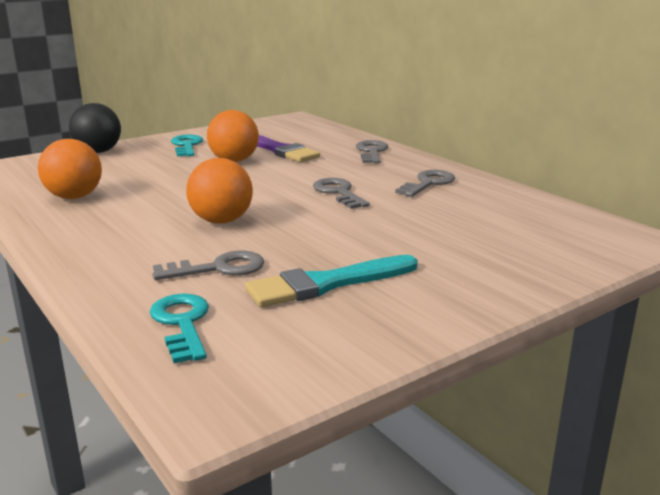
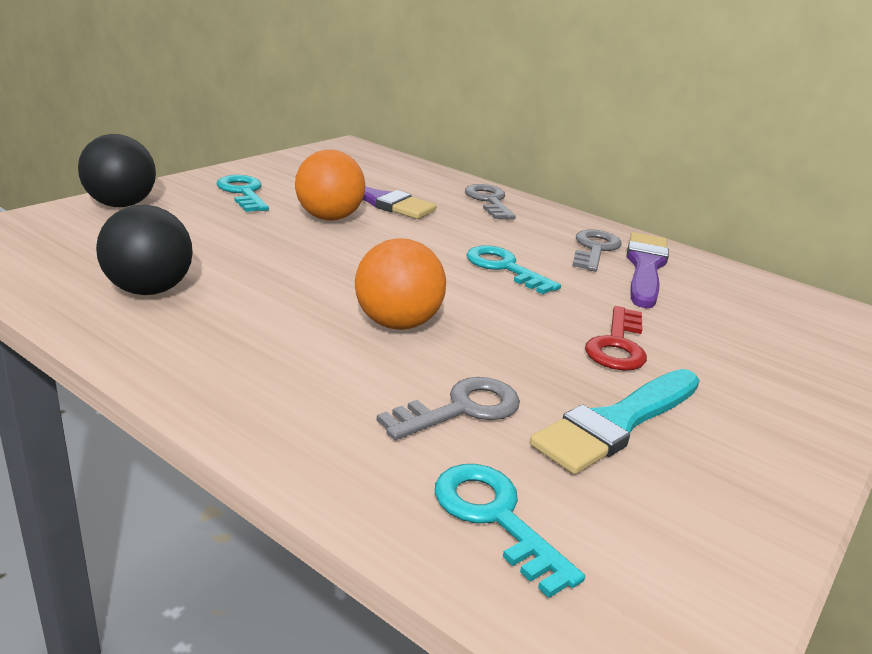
camera: 20 degrees left, 5 degrees up
(74, 197) = (149, 290): orange ball -> black ball
(338, 193) = (504, 268): grey key -> turquoise key
(379, 241) = (617, 345): none -> red key
(460, 196) = (645, 267): none -> purple brush

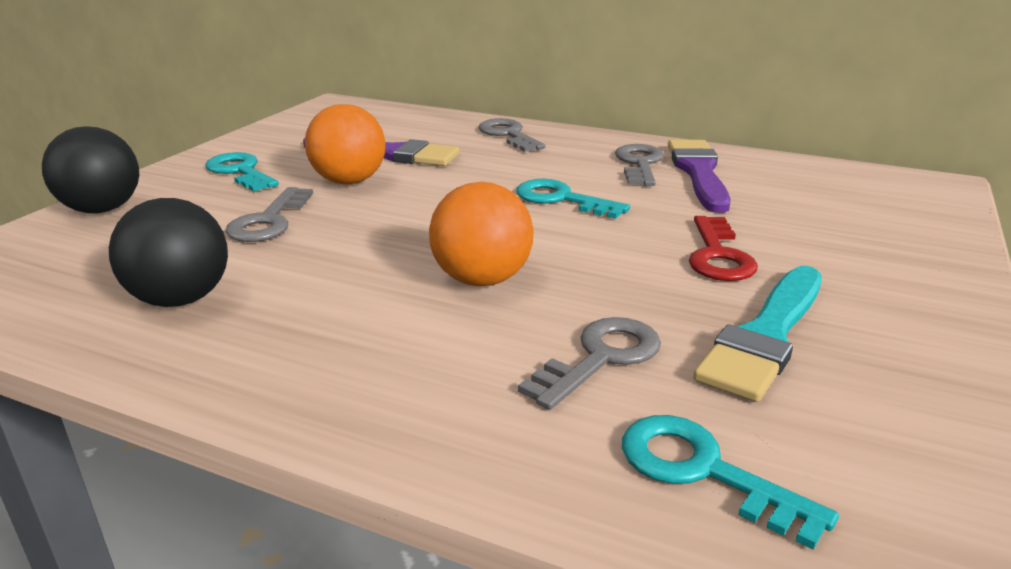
camera: 10 degrees left, 0 degrees up
(247, 239) = (269, 221): none -> grey key

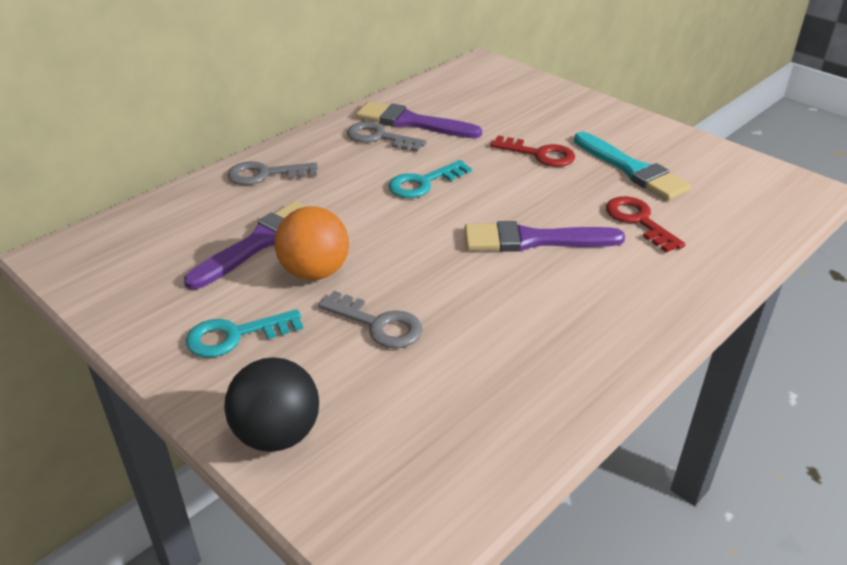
camera: 70 degrees left, 10 degrees up
(181, 299) = (506, 377): black ball -> none
(482, 280) = (533, 240): orange ball -> purple brush
(600, 358) = (638, 221): grey key -> red key
(704, 471) = (735, 219): turquoise key -> none

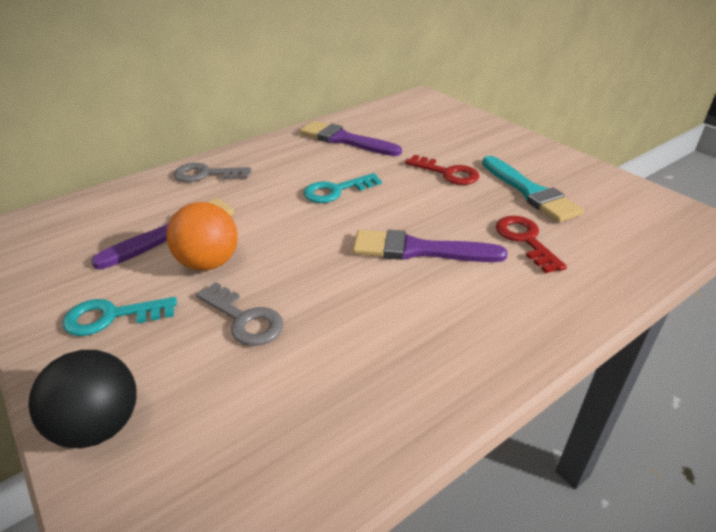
camera: 10 degrees right, 0 degrees up
(379, 138) = (313, 151): grey key -> none

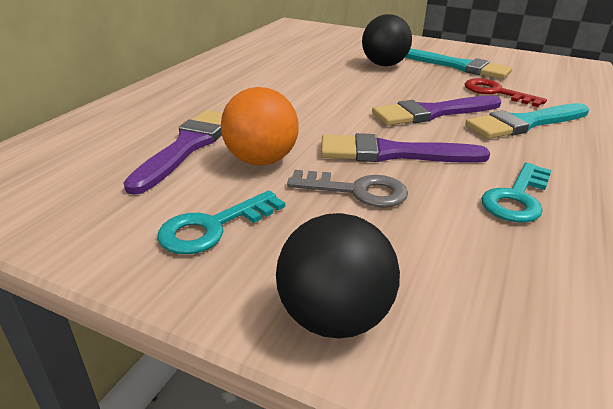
camera: 30 degrees left, 5 degrees down
(206, 174) = (160, 99): grey key -> none
(336, 191) = (309, 89): turquoise key -> turquoise key (517, 198)
(345, 140) = (267, 57): purple brush -> purple brush (392, 153)
(447, 173) = (384, 65): red key -> black ball
(501, 291) = (525, 123): none -> turquoise brush

